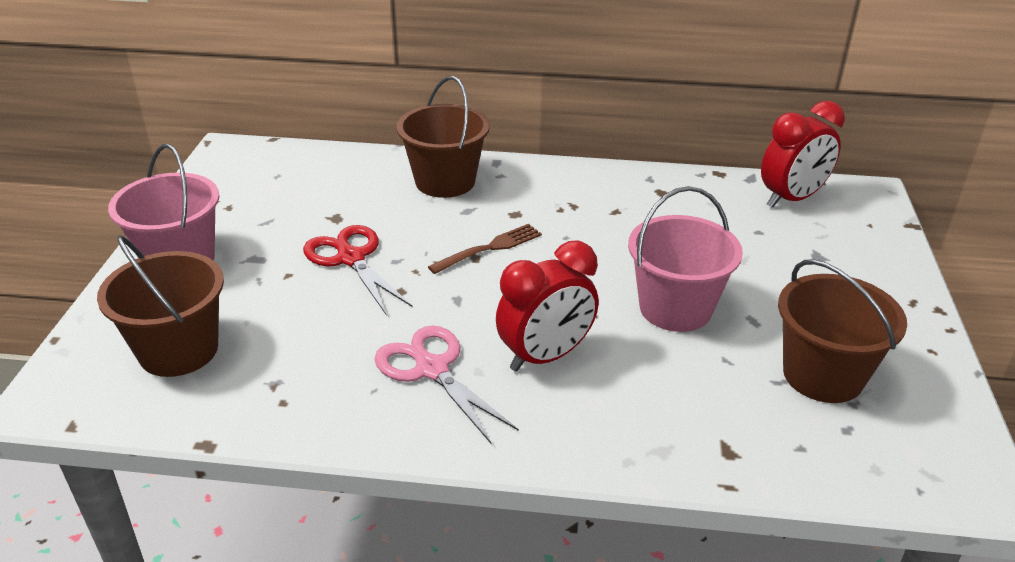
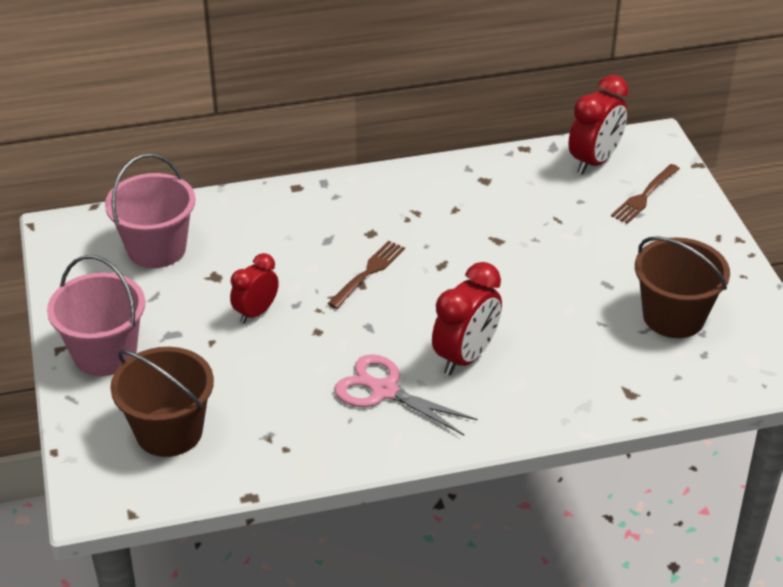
camera: 20 degrees left, 5 degrees up
(351, 258) = (256, 312): red scissors -> red clock
(445, 181) = (290, 215): brown bucket -> none
(675, 308) = (544, 289): pink bucket -> pink bucket (156, 249)
(836, 242) = (644, 196): none -> brown fork

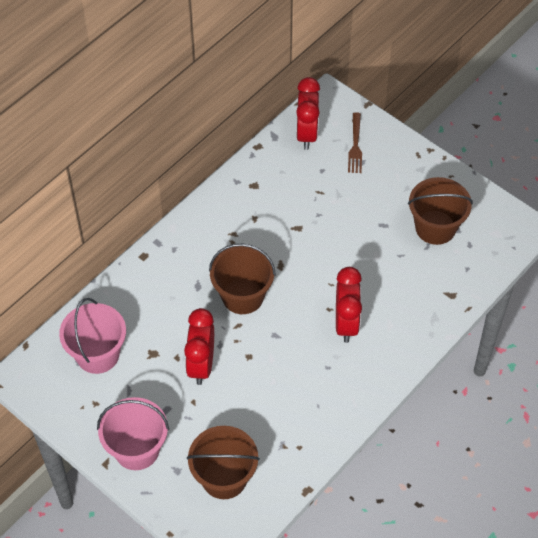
camera: 35 degrees left, 15 degrees up
(256, 312) = (201, 365): red clock -> red clock, size x1.54
(368, 273) = (242, 296): brown fork -> brown bucket
(384, 391) = (321, 374): pink scissors -> none

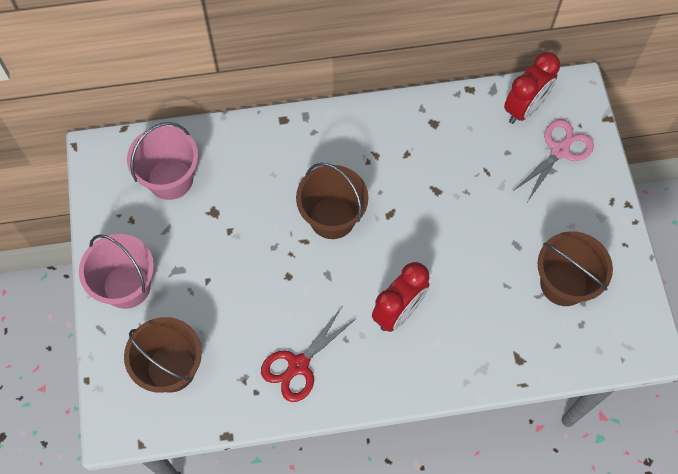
camera: 40 degrees right, 10 degrees up
(201, 365) = (243, 253): red clock -> none
(311, 407) = (298, 365): none -> red scissors
(355, 146) = (559, 151): brown fork -> pink scissors

